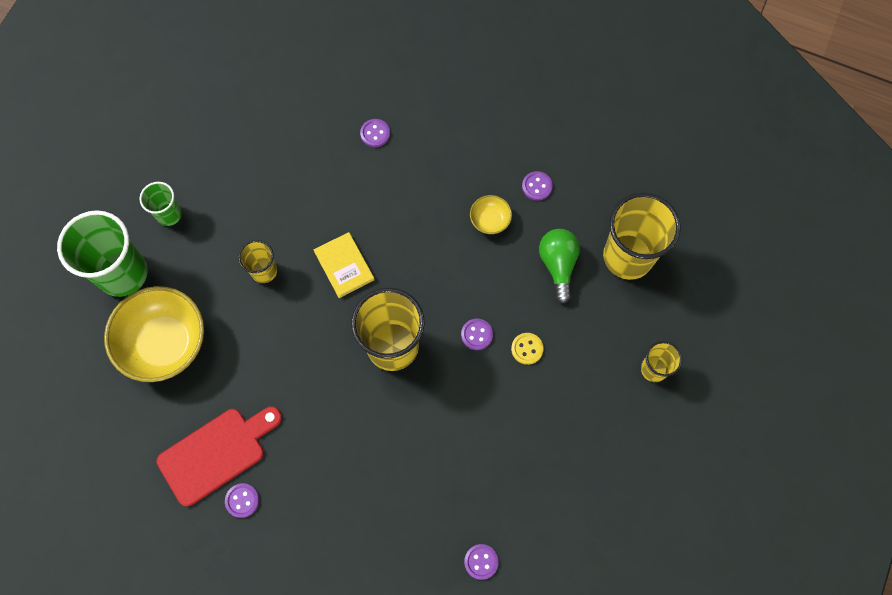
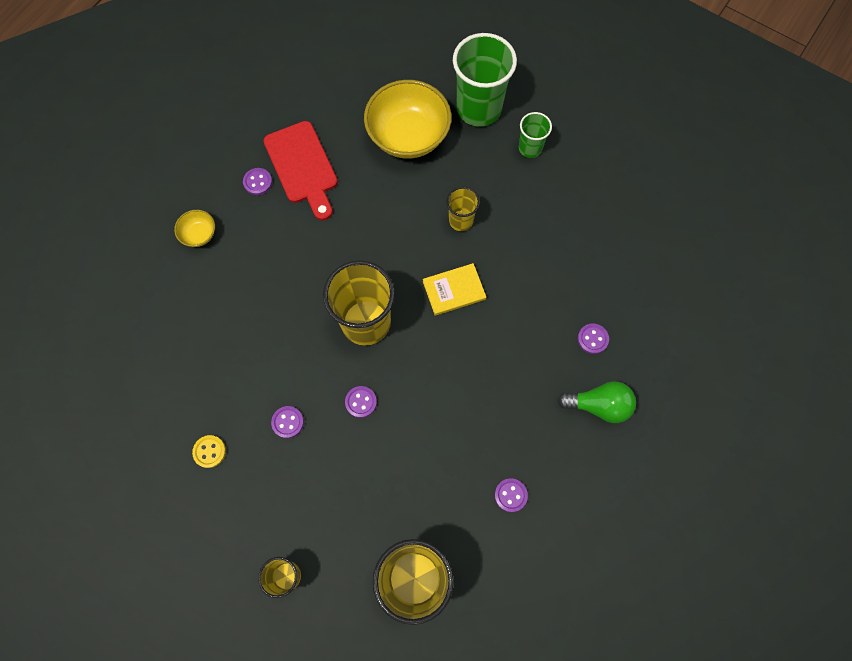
camera: 100 degrees right, 0 degrees up
(481, 561) = (151, 367): purple button -> purple button (287, 422)
(490, 220) = (479, 438): yellow bowl -> yellow bowl (199, 234)
(527, 349) = (336, 448): yellow button -> yellow button (209, 451)
(558, 265) = (418, 499): green light bulb -> green light bulb (599, 405)

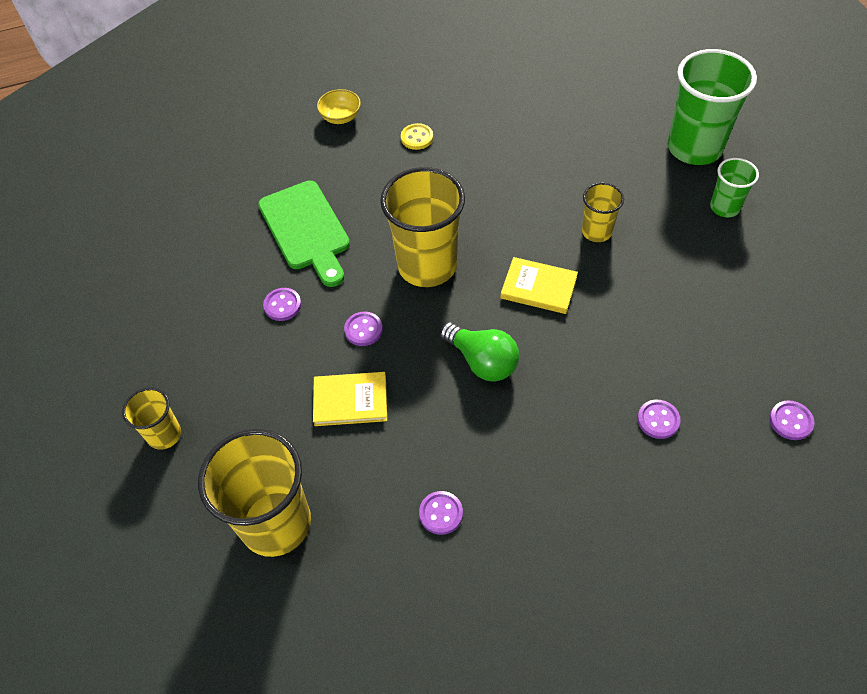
camera: 40 degrees right, 15 degrees down
(209, 451) = (196, 287): yellow button -> yellow button (417, 138)
(254, 350) = (306, 229): none -> green cutting board
(258, 182) = (426, 104): purple button -> purple button (790, 421)
(302, 166) = (477, 111): red cutting board -> none
(394, 460) = (350, 400): none -> yellow book
(408, 136) = (600, 136): yellow bowl -> none
(599, 405) = (613, 490): green light bulb -> green light bulb (482, 361)

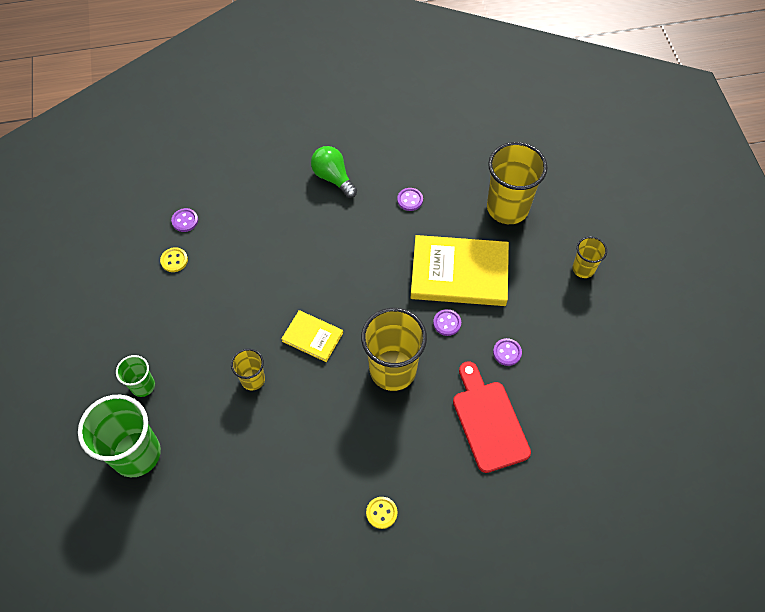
camera: 175 degrees left, 5 degrees up
(306, 229) = (488, 421): green cutting board -> red cutting board
(341, 117) = (453, 556): yellow bowl -> none
(350, 400) = (459, 273): yellow book -> yellow book, size x1.94
(482, 361) = (366, 287): green light bulb -> green light bulb (333, 178)
(658, 420) = (265, 233): purple button -> none
(772, 358) = (174, 260): none -> yellow button

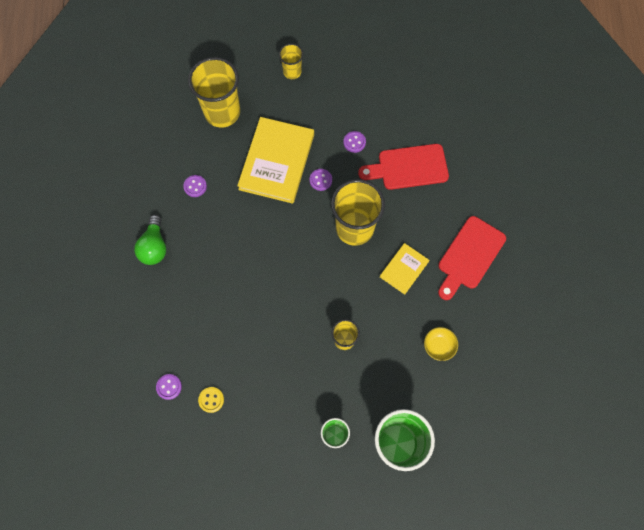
camera: 80 degrees left, 10 degrees up
(257, 488) = (439, 346): none -> yellow bowl
(312, 337) = (313, 286): yellow book -> yellow book (404, 269)
(333, 178) = (154, 247): green light bulb -> green light bulb turned 60 degrees counterclockwise
(381, 513) = (469, 256): yellow button -> red cutting board

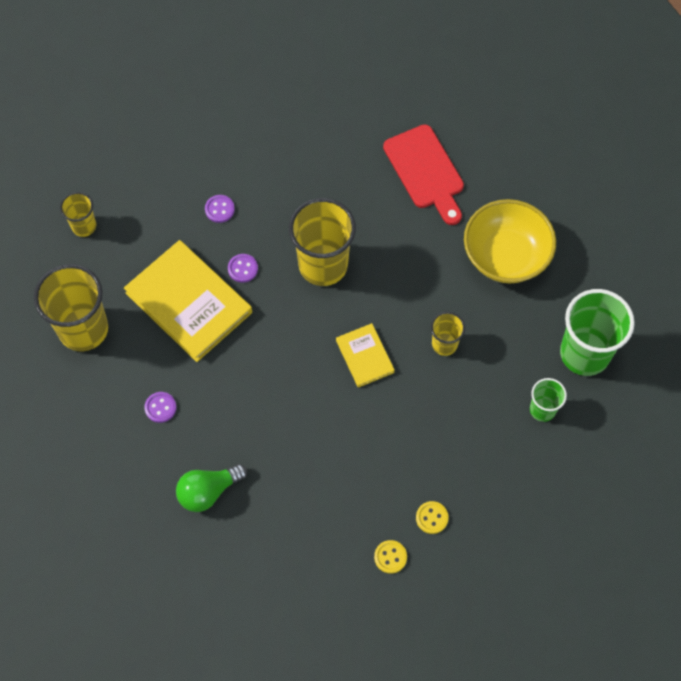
camera: 60 degrees left, 5 degrees down
(154, 247) = (208, 491): green light bulb -> green light bulb turned 120 degrees clockwise
(169, 387) = (390, 557): purple button -> yellow button
(404, 269) = (401, 242): yellow book -> yellow book (364, 356)
(408, 167) = (287, 172): red cutting board -> none
(439, 346) = (506, 256): yellow bowl -> yellow bowl, size x2.21

